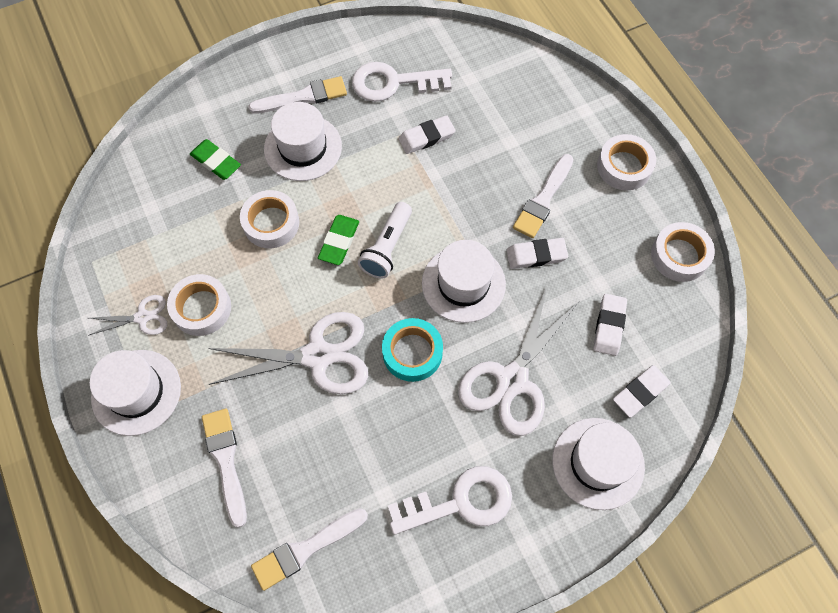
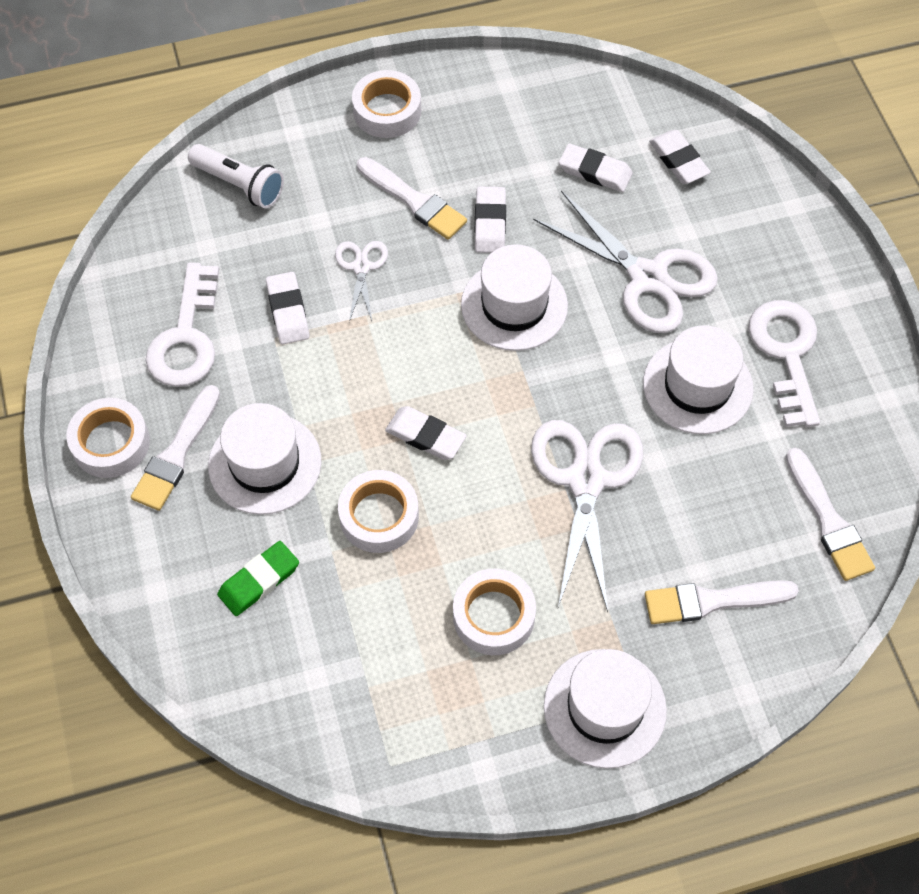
camera: 80 degrees left, 5 degrees down
(142, 317) = (494, 695): white scissors -> white scissors (361, 267)
(303, 97) = (176, 453): white brush -> white brush turned 150 degrees counterclockwise
(339, 241) = (425, 436): green eraser -> white eraser
(387, 247) = (446, 381): white flashlight -> white flashlight (239, 185)
(412, 352) = (597, 374): turquoise tape -> none
(598, 463) = (754, 216): white hat -> white hat (697, 386)
(679, 255) = (518, 86): white tape -> white tape (111, 443)

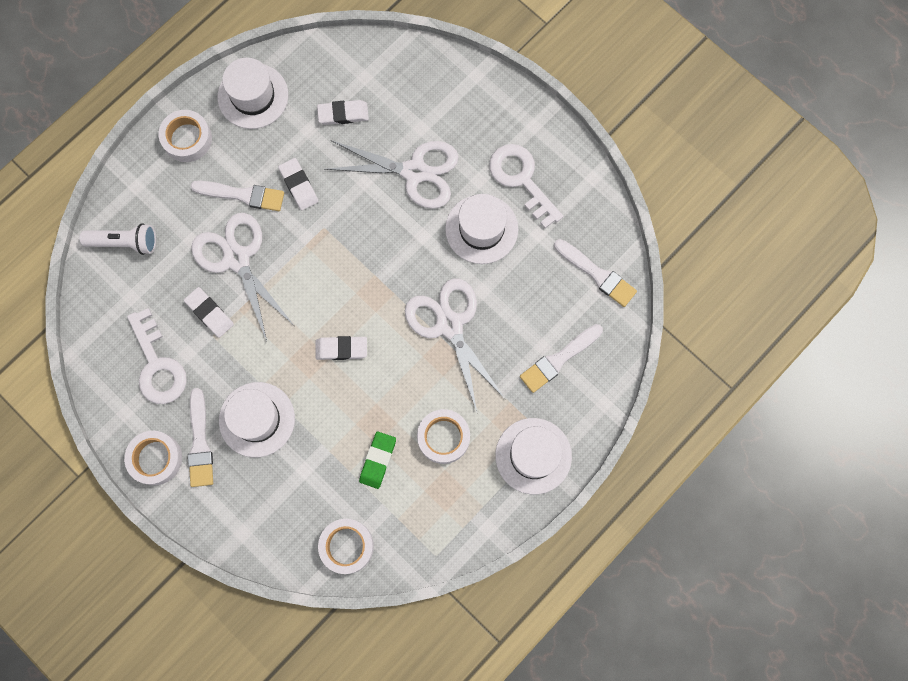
camera: 30 degrees left, 15 degrees up
(259, 580) = (298, 492): green eraser -> green eraser (378, 460)
(361, 267) = (237, 259): white scissors -> white scissors, size x1.97
(379, 516) = (344, 414): white tape -> white tape (347, 546)
(514, 305) = (345, 234): white hat -> white hat (253, 96)
(678, 160) = (390, 79): white eraser -> none

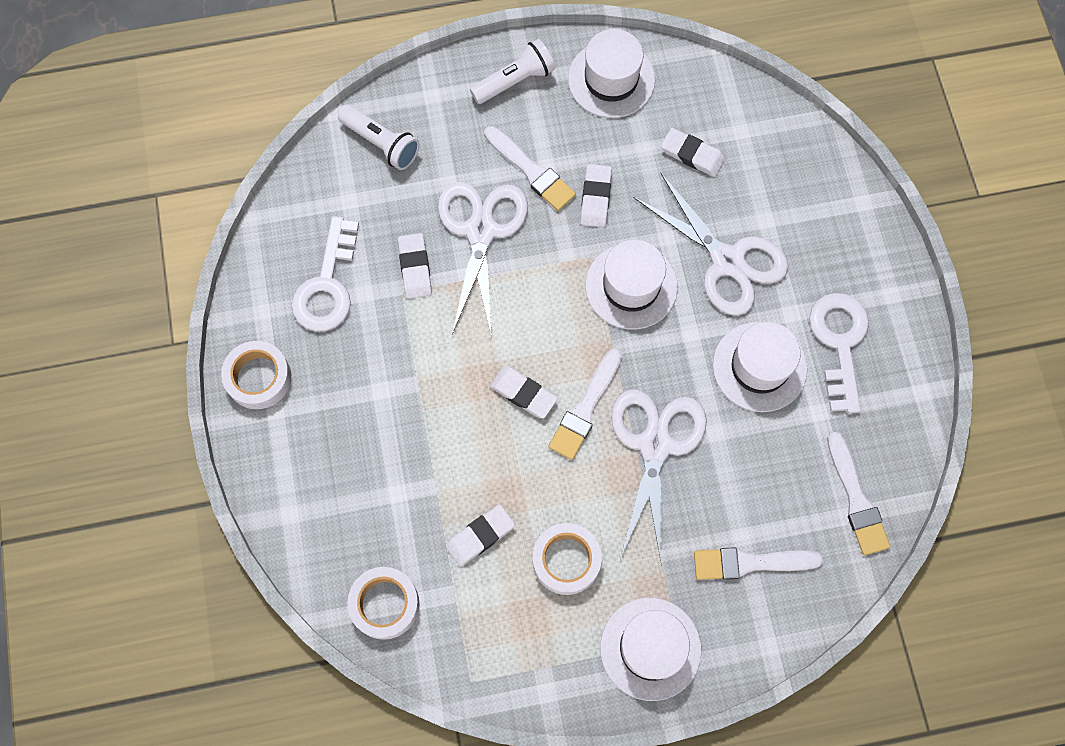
camera: 35 degrees right, 5 degrees down
(187, 139) = (515, 81): white tape -> white flashlight
(200, 443) = (313, 392): white brush -> white brush (585, 408)
(257, 419) = (386, 407): white hat -> white hat (631, 286)
(378, 460) = (480, 536): green eraser -> white eraser

